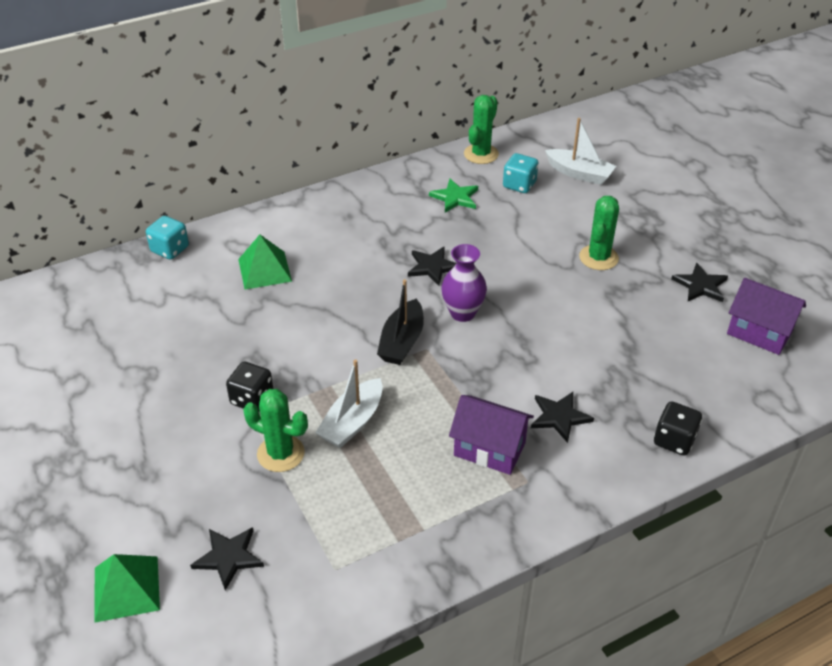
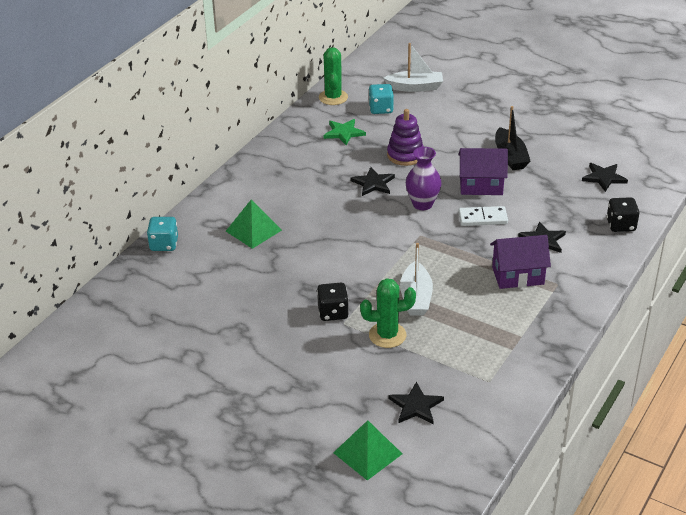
camera: 30 degrees left, 5 degrees down
(402, 342) = (399, 237): black boat -> black boat (510, 156)
(497, 248) = (405, 155): none -> purple stacking toy
(514, 358) = (483, 218): none -> white domino
(598, 258) = (478, 137): green cactus -> none
(700, 285) = (557, 130): black star -> black star (604, 178)
(759, 332) = (616, 145): purple house -> purple house (481, 186)

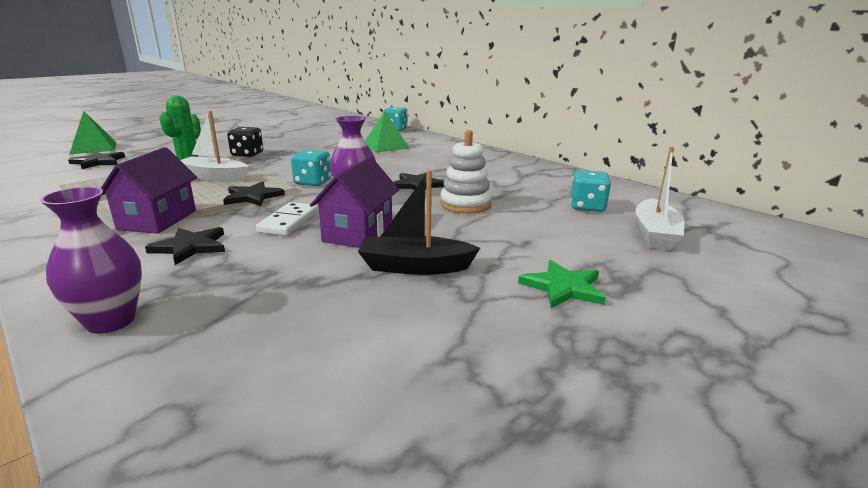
camera: 105 degrees right, 15 degrees down
(333, 97) = (618, 189): green cactus -> none
(344, 133) = (531, 185): green star -> green star (563, 287)
(398, 236) = (313, 182): none -> turquoise dice
(405, 155) = (465, 204): purple stacking toy -> white stacking toy
(604, 178) = (262, 347): black star -> black star (252, 197)
(621, 225) = (111, 321): black dice -> purple vase

